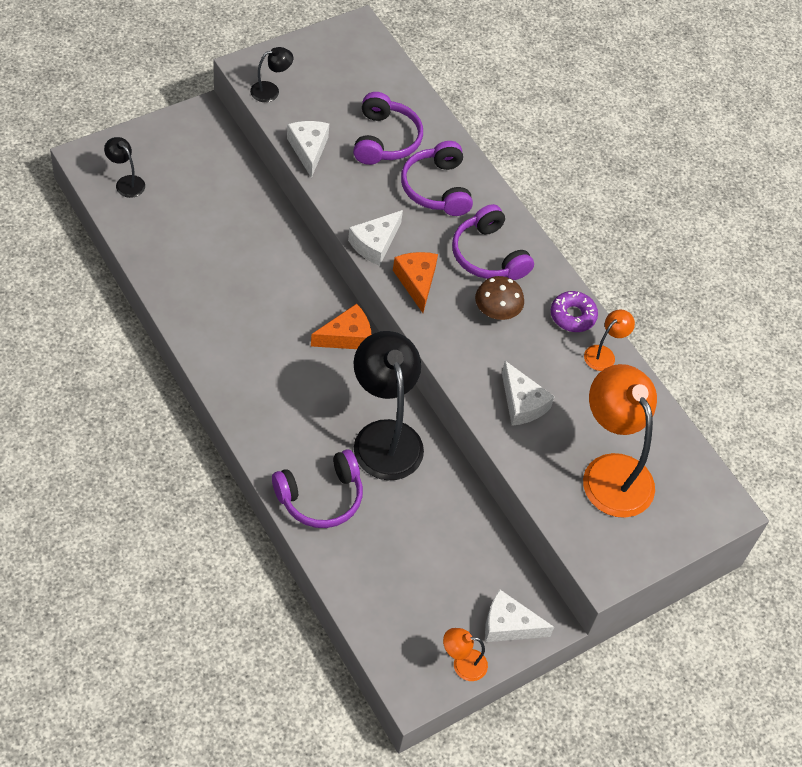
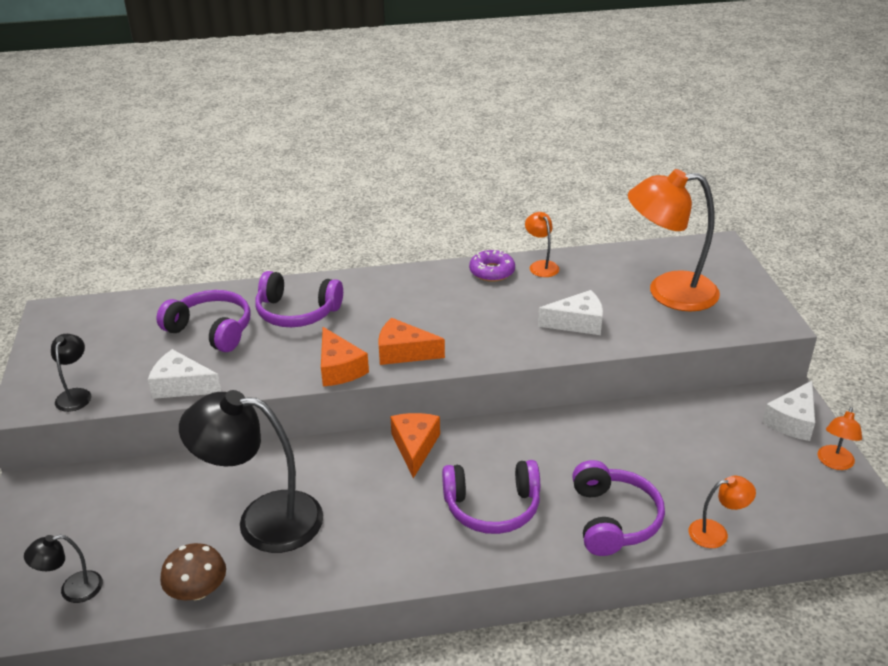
camera: 60 degrees left, 20 degrees down
(335, 575) = (716, 532): none -> orange lamp
(375, 244) = (339, 368): white cheese -> orange cheese
(384, 436) = (552, 450): black lamp -> black lamp (263, 519)
(488, 255) = (397, 301): purple headphones -> purple headphones (492, 507)
(496, 311) = (465, 312): brown mushroom -> brown mushroom (197, 590)

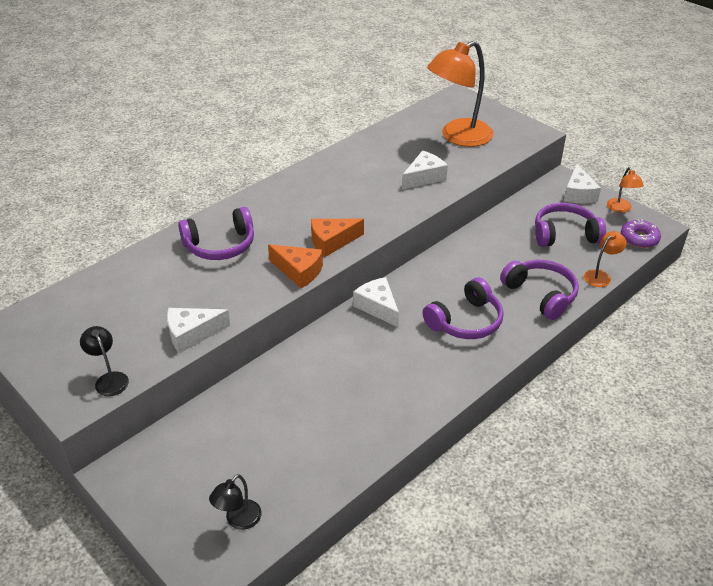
camera: 35 degrees left, 5 degrees up
(197, 590) = (332, 470): brown mushroom -> none
(211, 330) = (166, 285): purple headphones -> purple headphones (564, 234)
(263, 519) = (326, 402): black lamp -> none
(415, 447) = (378, 307): orange cheese -> white cheese
(492, 271) = (331, 164): purple donut -> purple donut (639, 238)
(541, 265) = (360, 148): orange lamp -> none

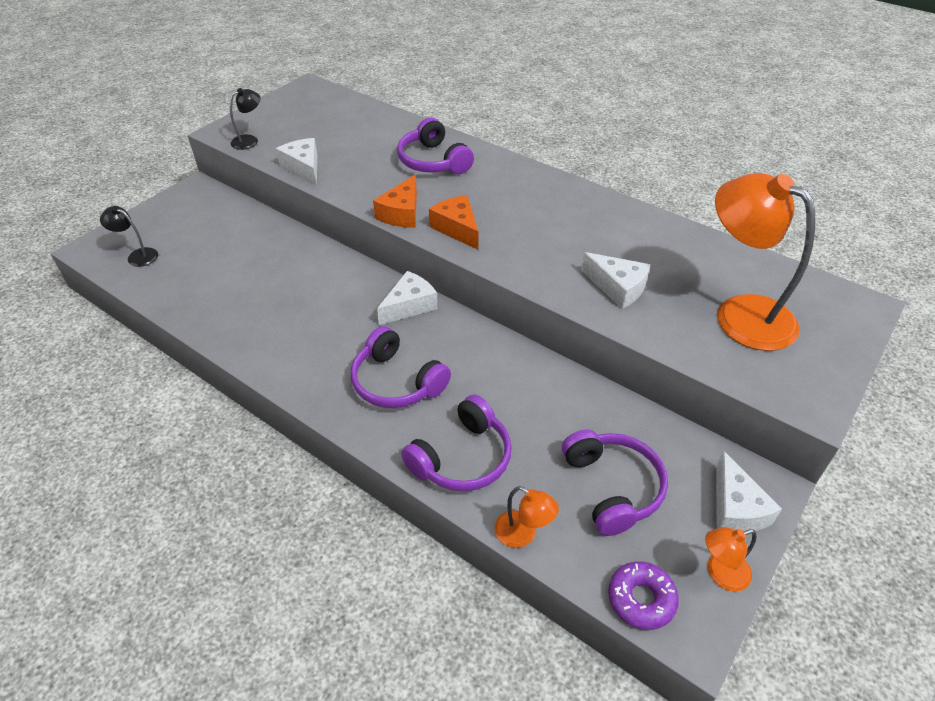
camera: 80 degrees right, 5 degrees up
(578, 194) = (735, 508): white cheese -> white cheese turned 90 degrees counterclockwise

